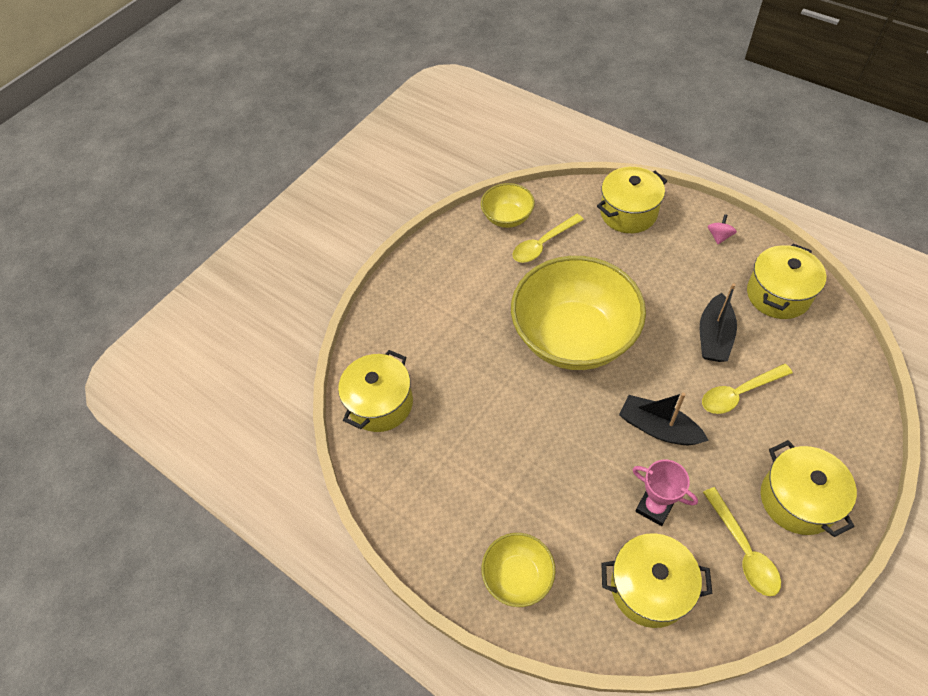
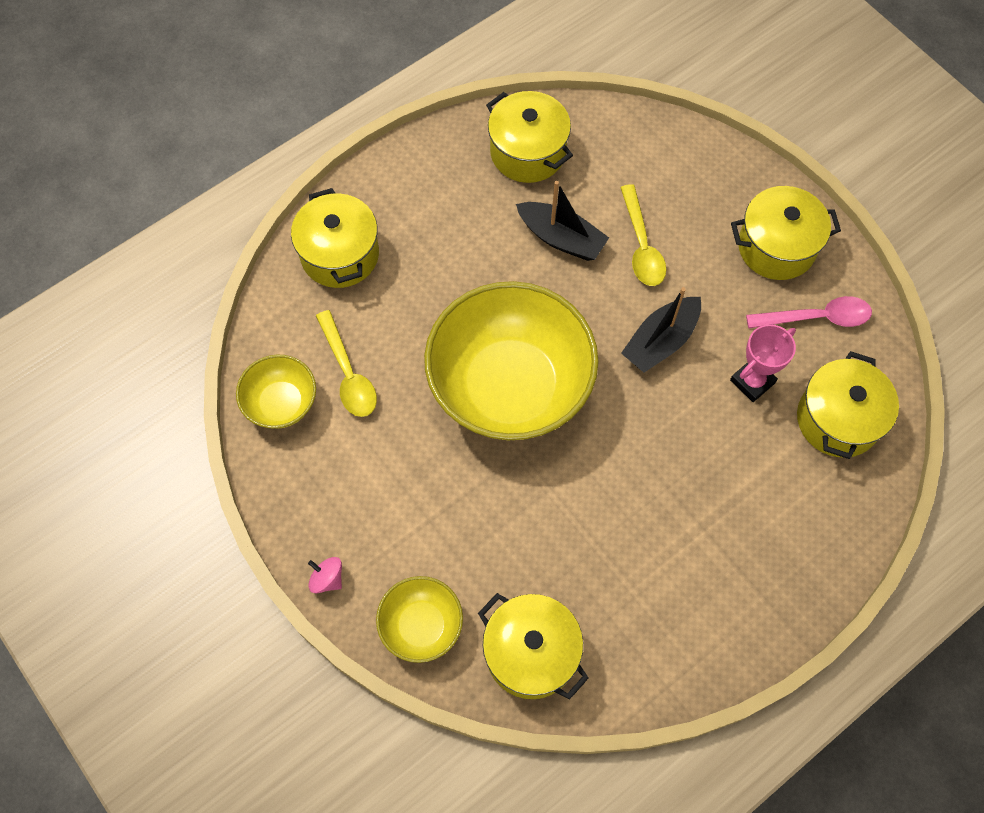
camera: 80 degrees left, 10 degrees up
(518, 576) = (799, 548): yellow bowl -> yellow bowl (421, 625)
(719, 236) = (421, 173): pink spinning top -> pink spinning top (327, 579)
(743, 550) = (816, 318): yellow spoon -> pink spoon

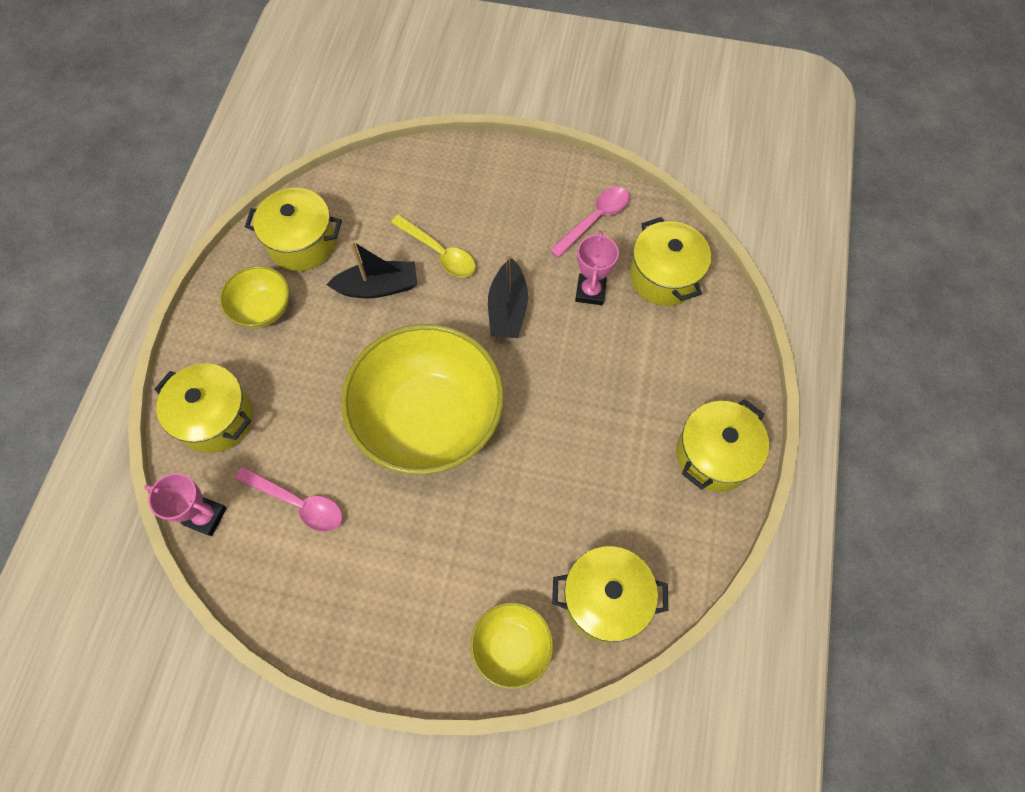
camera: 40 degrees left, 0 degrees up
(271, 329) = (206, 516): none -> pink trophy
(281, 403) = (262, 567): yellow bowl -> yellow bowl (263, 309)
(327, 579) = (412, 673): pink spinning top -> none
(348, 373) = (298, 503): yellow spoon -> pink spoon
(776, 247) = (530, 191): yellow pot -> yellow pot (713, 455)

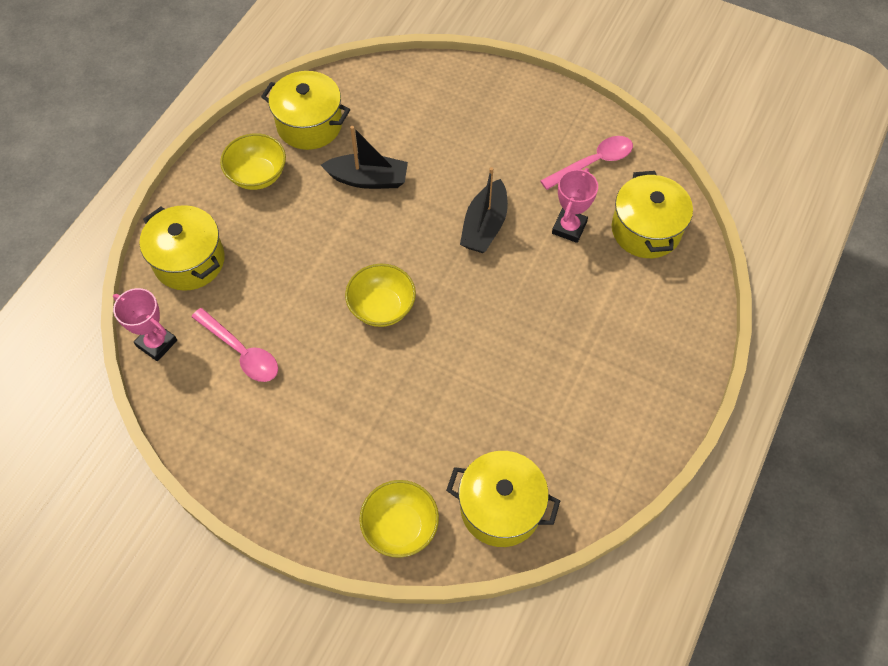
camera: 15 degrees right, 5 degrees down
(429, 419) = (382, 307): yellow bowl -> yellow bowl, size x0.47
(439, 253) = (434, 161): yellow spoon -> none
(713, 455) = (645, 405): yellow pot -> none

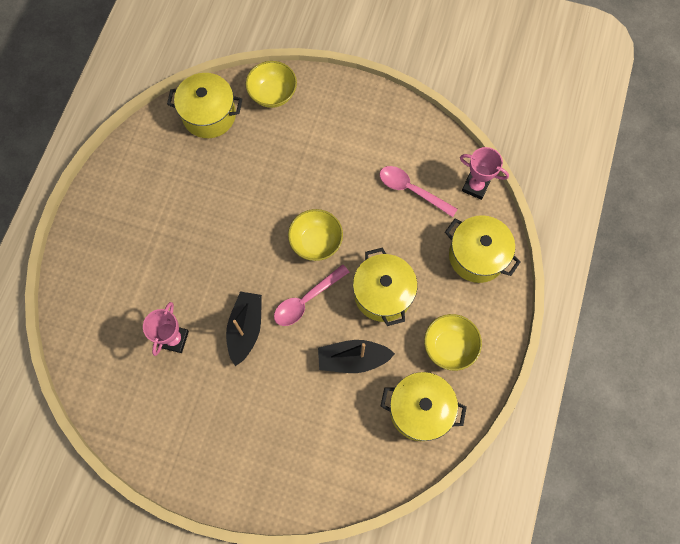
camera: 170 degrees right, 10 degrees up
(593, 163) = (155, 412): pink spoon -> pink spoon (306, 300)
(646, 230) = (109, 348): yellow pot -> yellow pot (383, 294)

